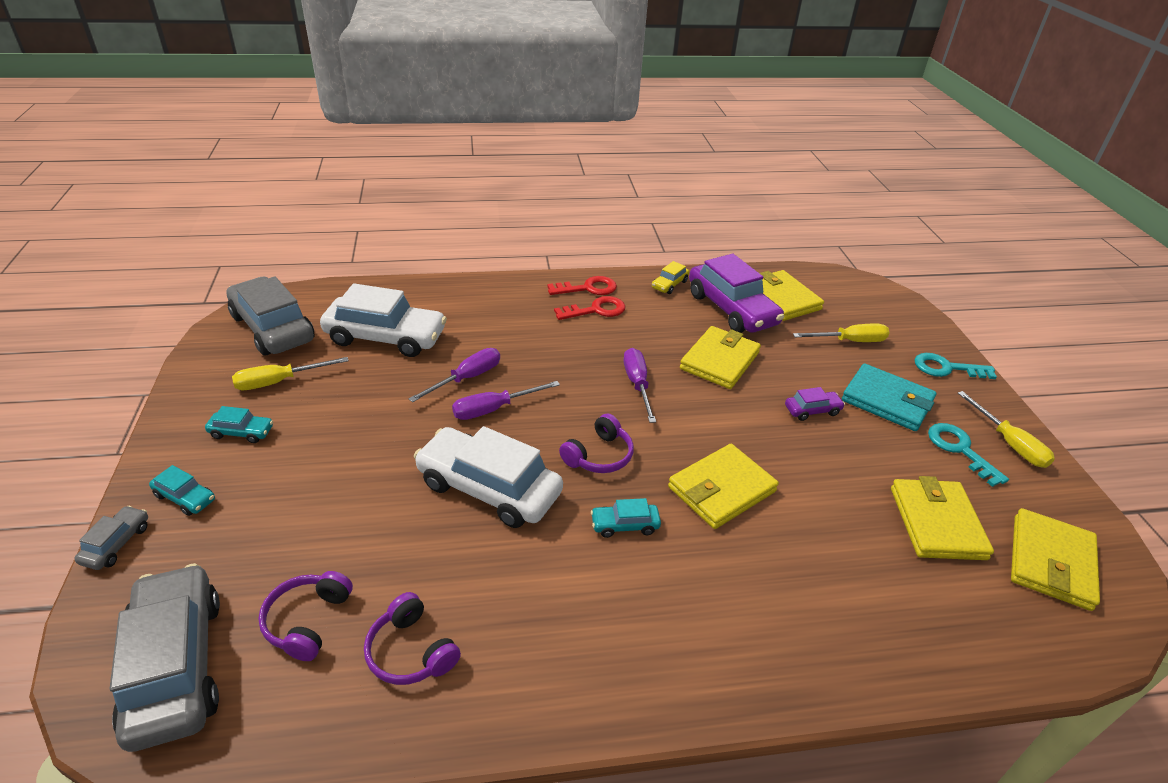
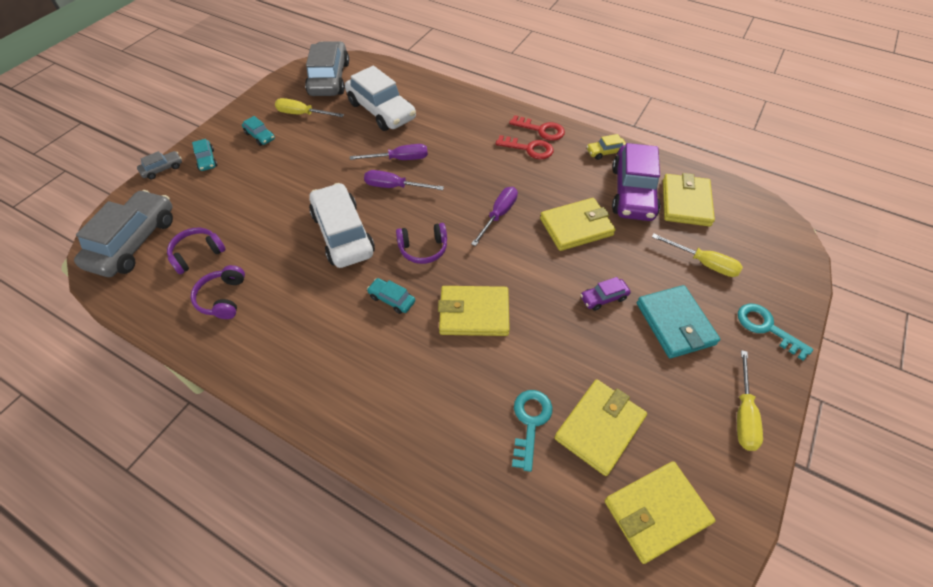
camera: 40 degrees right, 15 degrees up
(812, 410) = (603, 298): purple car -> purple car turned 135 degrees clockwise
(960, 450) = (690, 393): turquoise key -> turquoise key (530, 423)

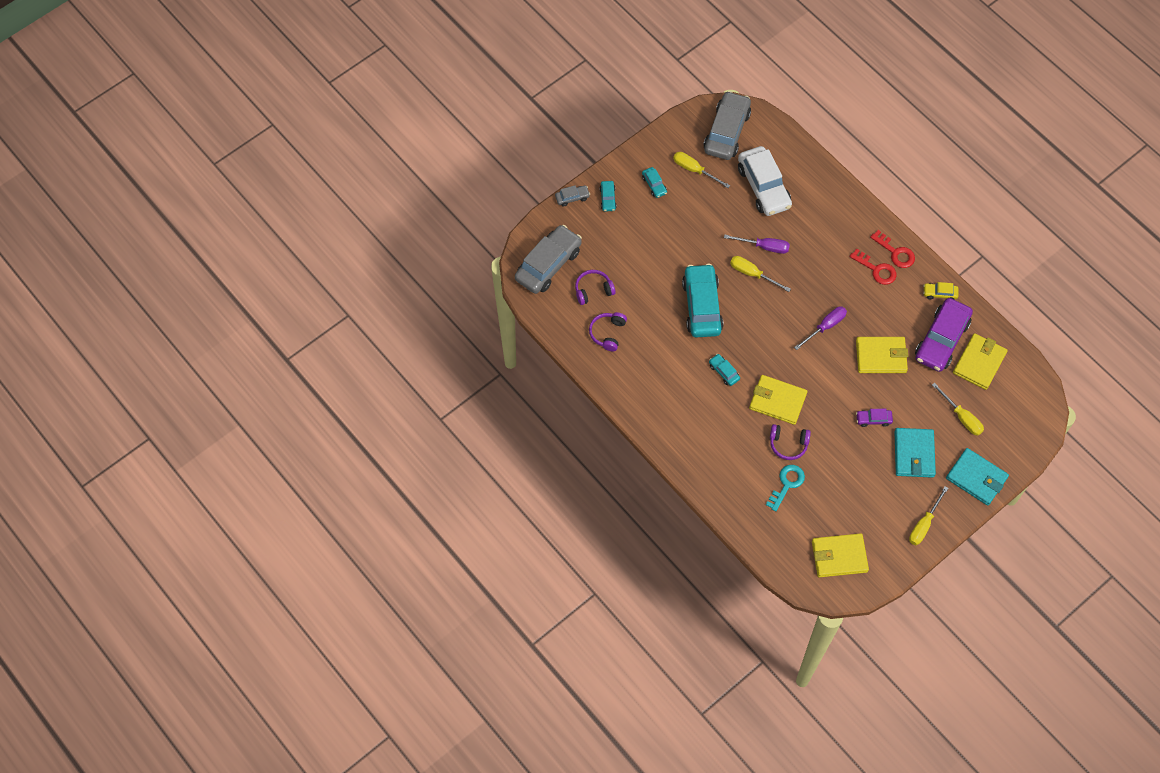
camera: 20 degrees right, 10 degrees up
(343, 234) = (702, 306): white car -> turquoise car
(394, 187) = (752, 274): purple screwdriver -> yellow screwdriver
(423, 249) = (758, 338): purple headphones -> purple headphones (788, 444)
(599, 428) = (828, 502): yellow wallet -> none
(766, 328) = (976, 478): turquoise key -> turquoise wallet

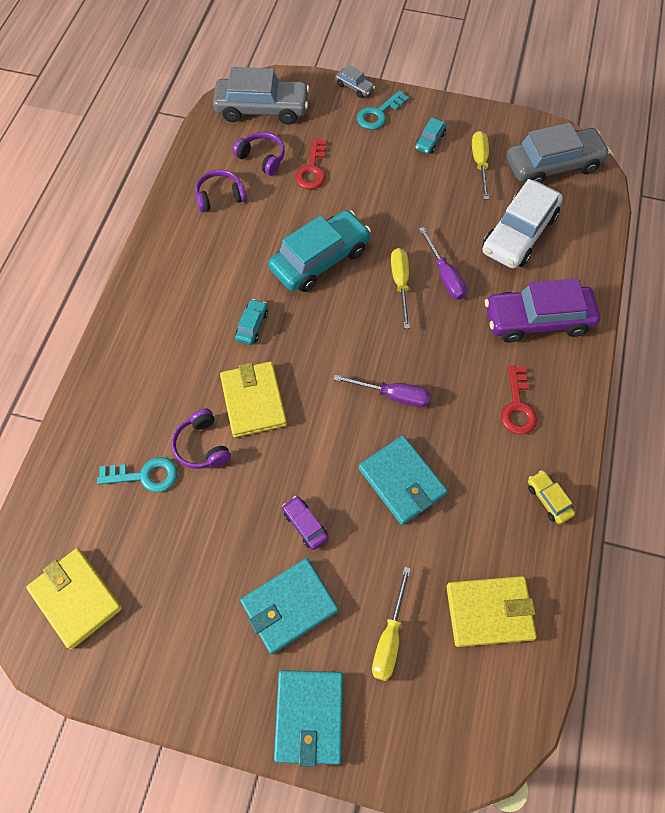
camera: 55 degrees right, 0 degrees up
(608, 198) = (379, 114): turquoise car -> turquoise key
(881, 356) = (402, 481): yellow wallet -> turquoise wallet
(895, 252) = (560, 413): red key -> red key (312, 169)
(924, 524) = (190, 684): yellow screwdriver -> none
(941, 340) = (484, 541): purple car -> purple car (537, 320)

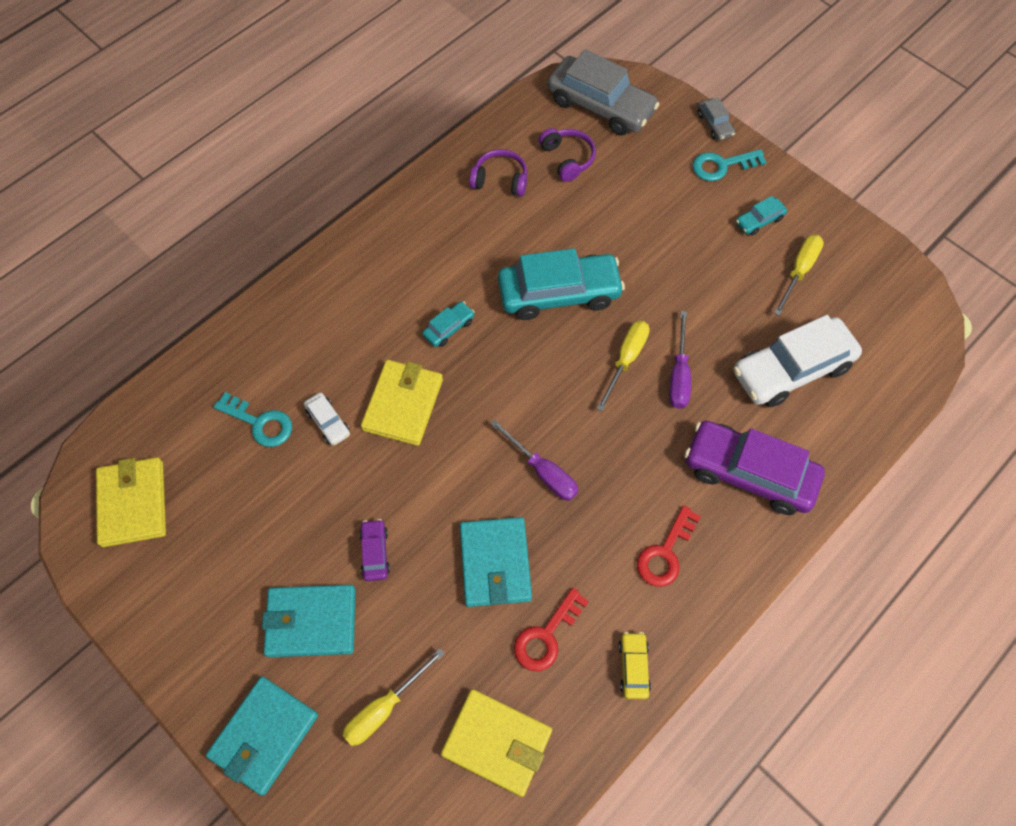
camera: 30 degrees right, 0 degrees up
(202, 446) = (328, 422): purple headphones -> white car
(312, 169) = (612, 194): red key -> red key (546, 635)
(553, 165) = (883, 312): grey car -> none

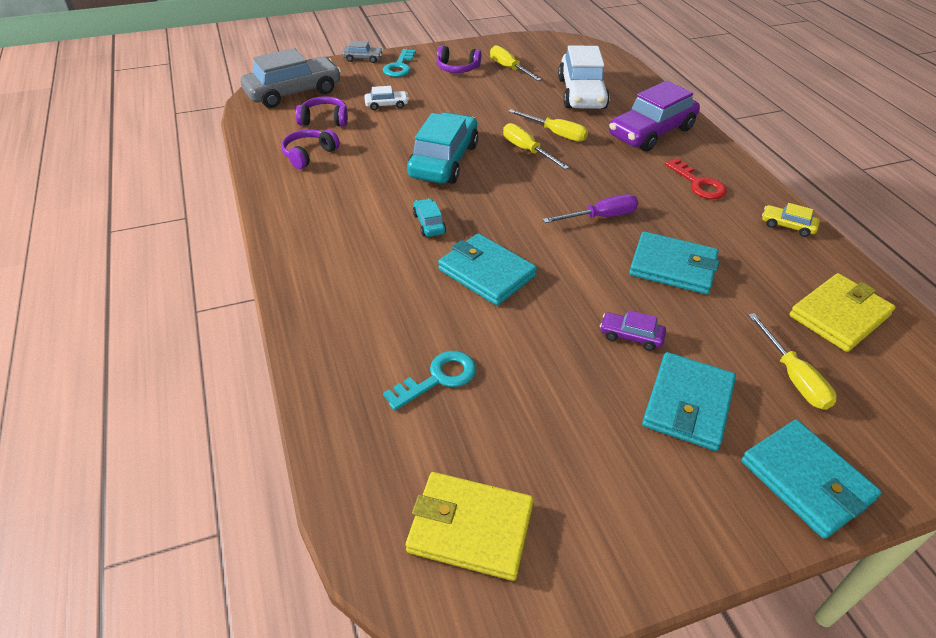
camera: 65 degrees left, 20 degrees down
(328, 422) = (472, 327): white car -> white car (386, 105)
(403, 404) = (486, 273): yellow wallet -> turquoise wallet
(546, 635) = (748, 259): red key -> none
(679, 375) = (555, 134): purple screwdriver -> yellow screwdriver
(759, 220) = (457, 68): turquoise car -> purple headphones

